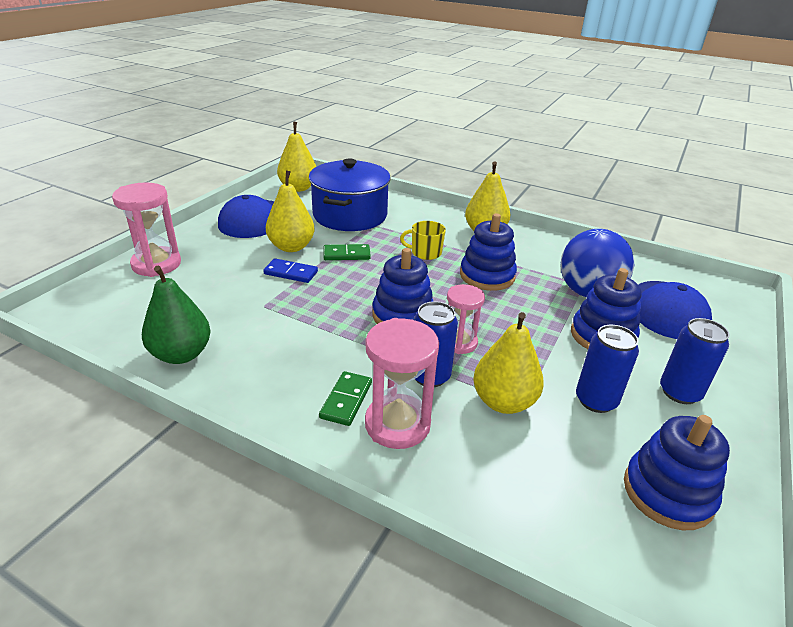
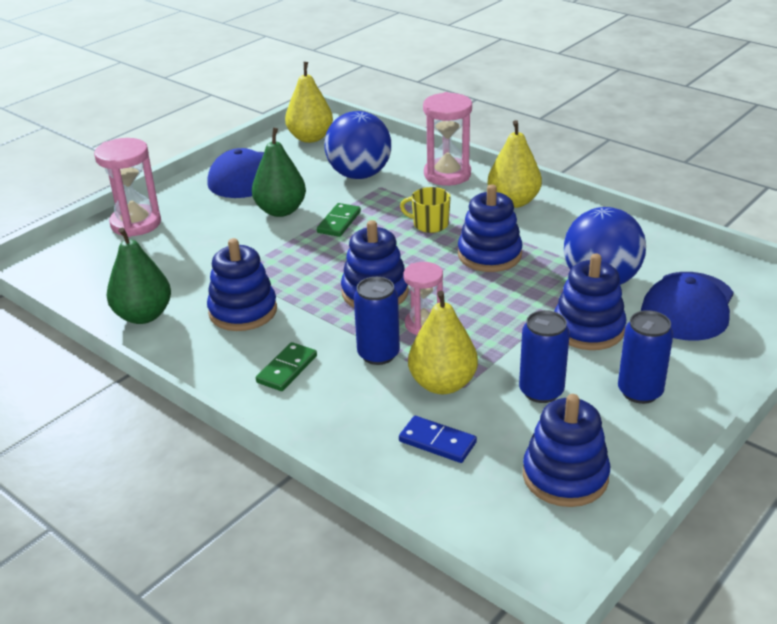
camera: 15 degrees right, 0 degrees up
(283, 342) = (243, 311): none -> blue stacking toy
(291, 247) = (281, 211): yellow pear -> green pear
(291, 273) = (271, 240): blue domino -> blue domino (437, 442)
(346, 254) = (339, 222): green domino -> green domino turned 75 degrees counterclockwise
(350, 215) = (359, 175): blue pot -> blue ball
(397, 424) = (328, 394): pink hourglass -> pink hourglass (447, 175)

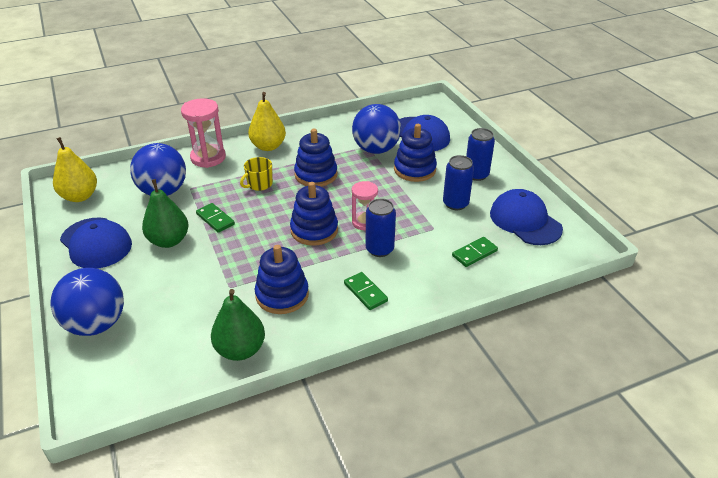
camera: 65 degrees left, 5 degrees up
(136, 223) = (96, 324): pink hourglass -> blue ball
(437, 442) = (474, 253): blue domino -> green domino
(442, 384) = (426, 234): yellow pear -> none
(565, 476) = (525, 221): blue stacking toy -> blue cap

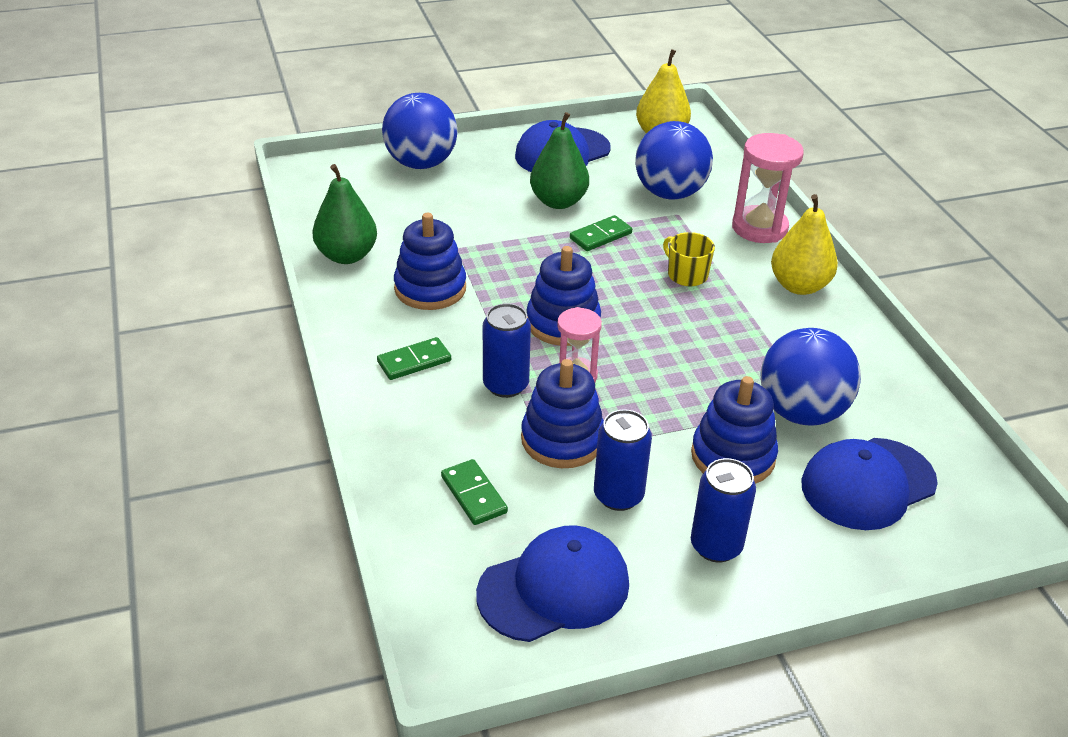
camera: 95 degrees right, 0 degrees up
(316, 175) = (713, 333): blue stacking toy -> blue stacking toy (562, 439)

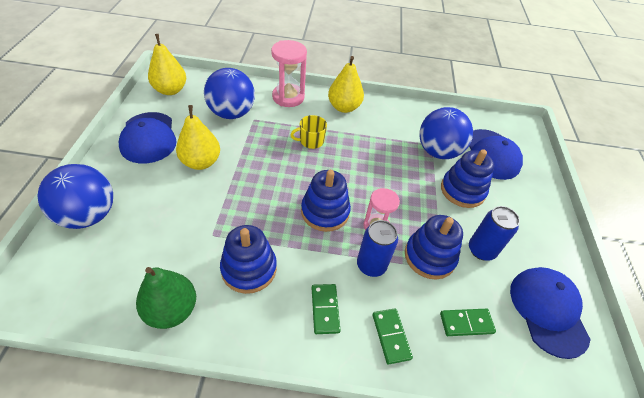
camera: 70 degrees left, 10 degrees up
(558, 202) = (201, 162): green pear -> yellow pear
(600, 236) = (251, 159): green domino -> green domino (391, 336)
(716, 546) = (524, 226): blue can -> none

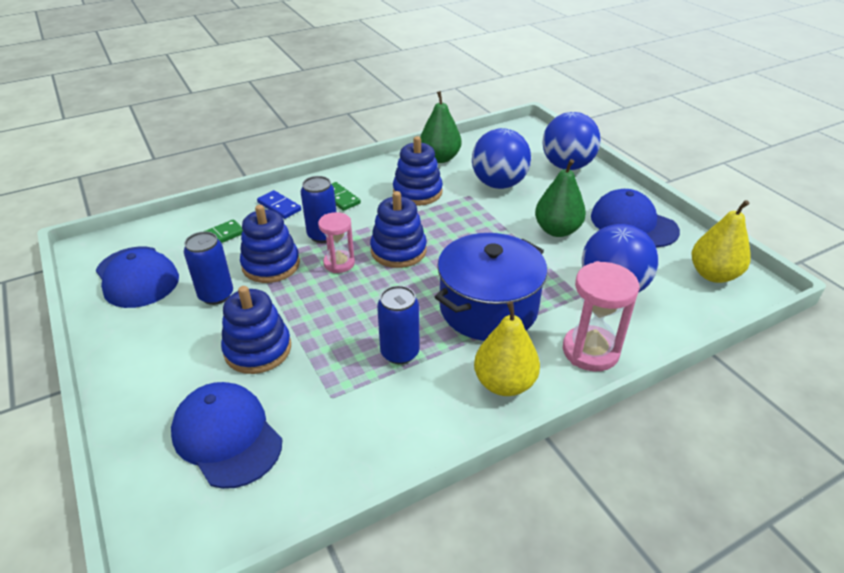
camera: 150 degrees right, 10 degrees down
(201, 162) = (557, 230): yellow pear -> green pear
(311, 141) = (488, 308): yellow mug -> blue pot
(382, 145) = (400, 353): none -> blue can
(391, 336) = (279, 206): green domino -> blue domino
(438, 152) = (316, 389): blue ball -> blue ball (499, 184)

